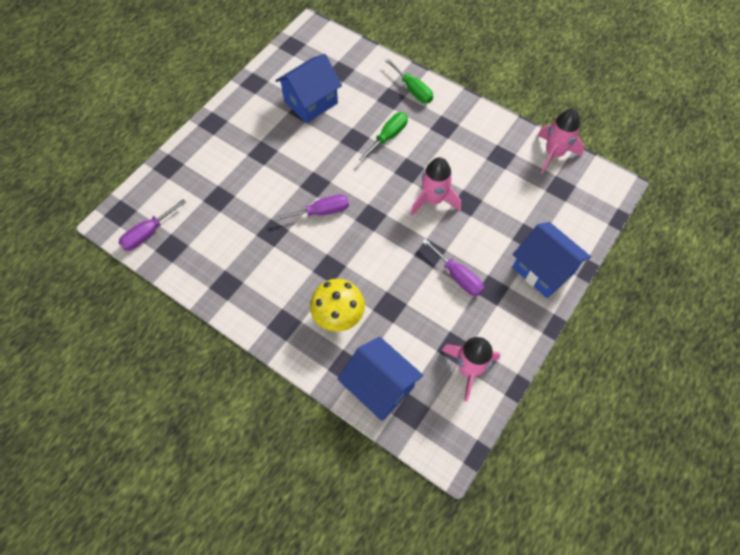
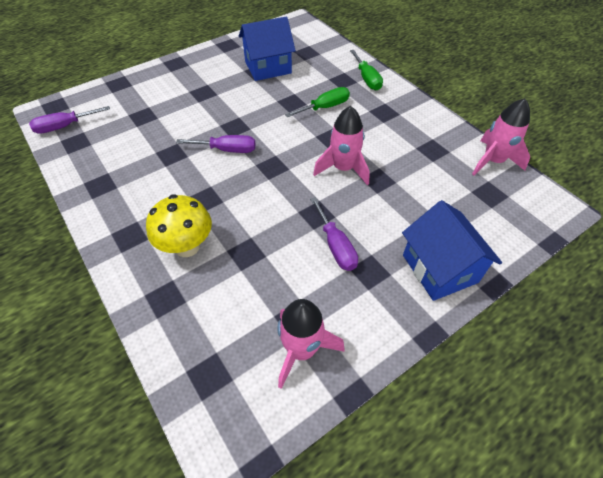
camera: 20 degrees right, 10 degrees down
(379, 386) = (188, 333): blue house -> none

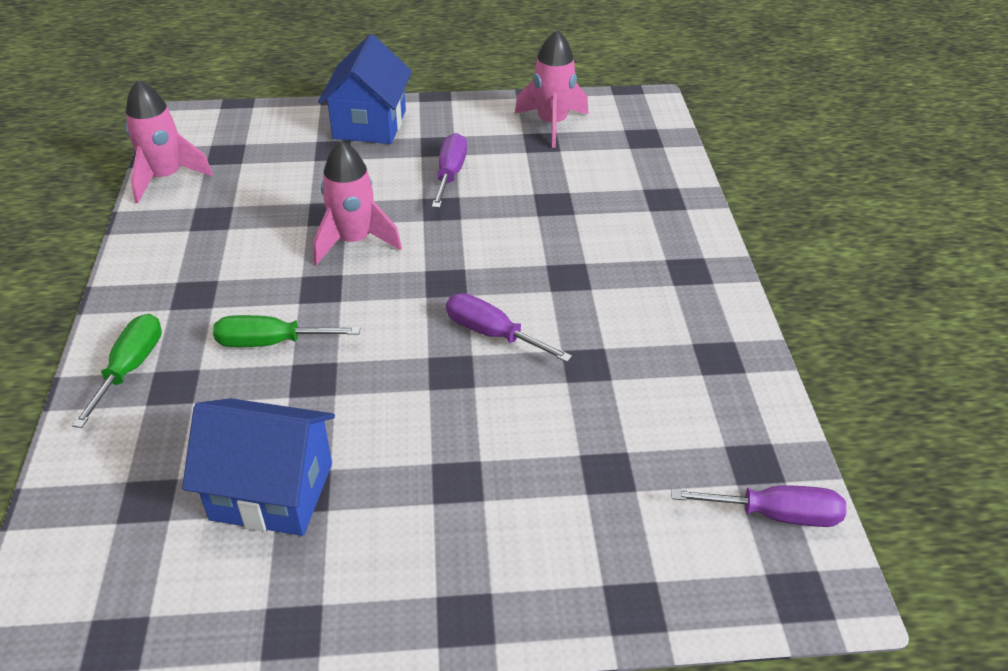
camera: 150 degrees left, 10 degrees down
(187, 246) = (619, 233): yellow mushroom -> none

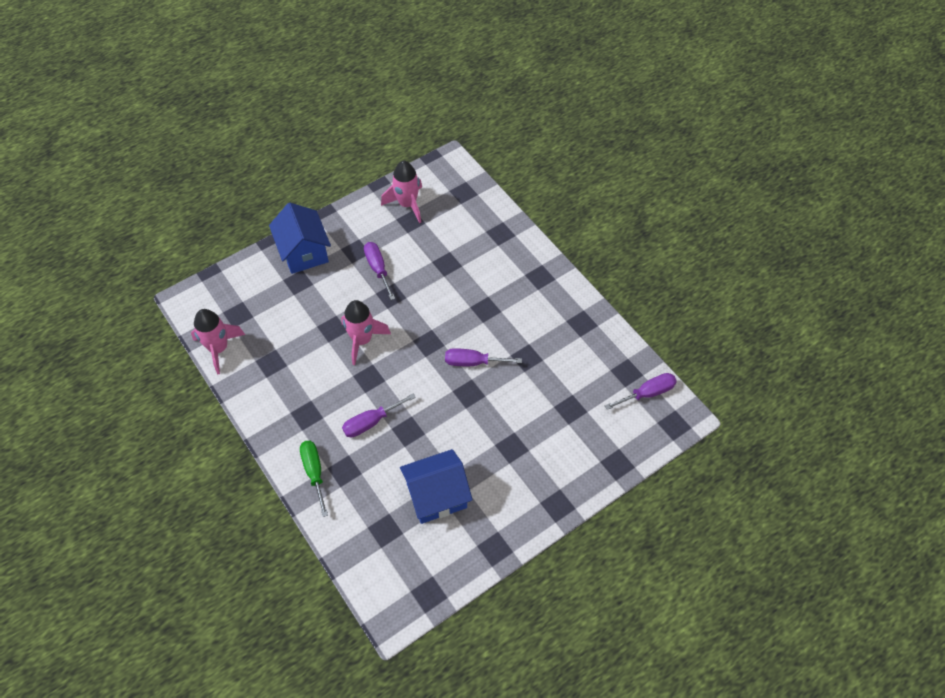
camera: 30 degrees left, 15 degrees up
(271, 342) = (371, 422): green screwdriver -> purple screwdriver

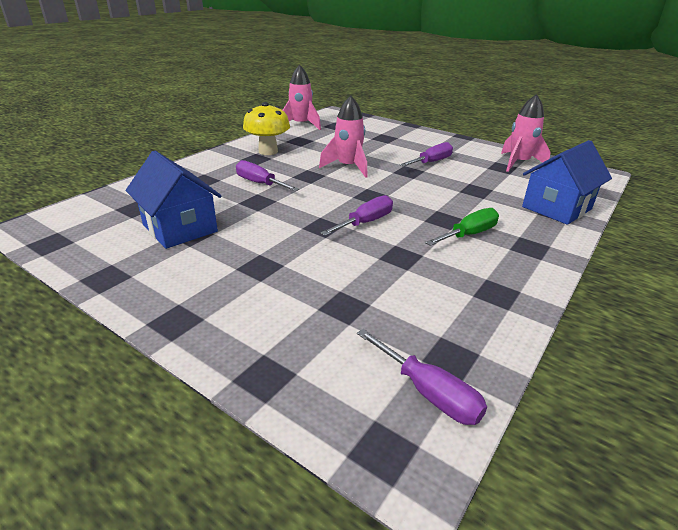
camera: 70 degrees right, 25 degrees down
(291, 400) = (268, 151): none -> yellow mushroom
(304, 252) = (415, 135): blue house -> blue house (556, 208)
(314, 472) = (197, 169): green screwdriver -> green screwdriver (469, 234)
(473, 362) = (365, 222): purple screwdriver -> purple screwdriver turned 60 degrees clockwise

